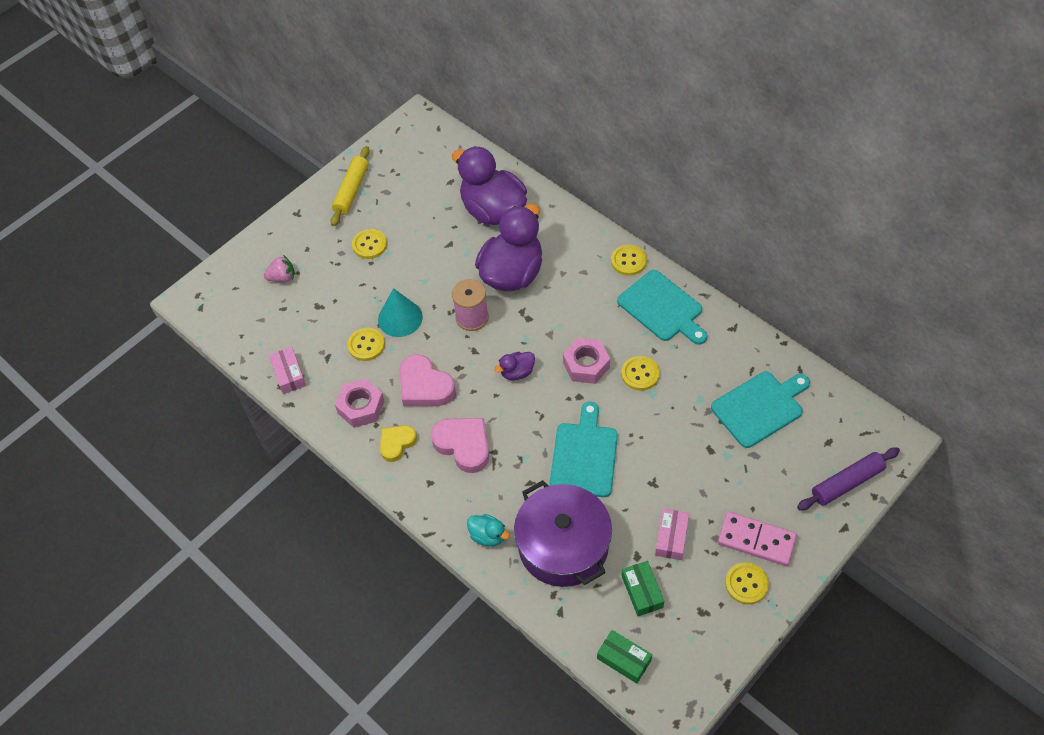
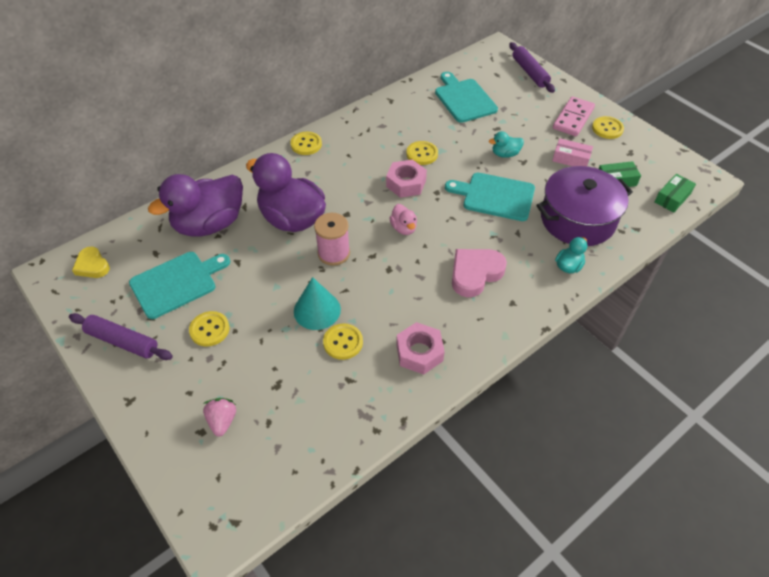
camera: 85 degrees left, 5 degrees down
(289, 374) = (363, 420): pink box -> none
(351, 190) = (122, 341): yellow rolling pin -> purple rolling pin
(397, 443) = (467, 325): yellow heart -> yellow heart (92, 265)
(424, 386) = (404, 297): pink heart -> none
(517, 372) = (403, 228): purple duck -> pink duck
(662, 308) = (361, 133): turquoise cutting board -> turquoise cutting board (176, 283)
(662, 462) = (505, 154): none -> turquoise duck

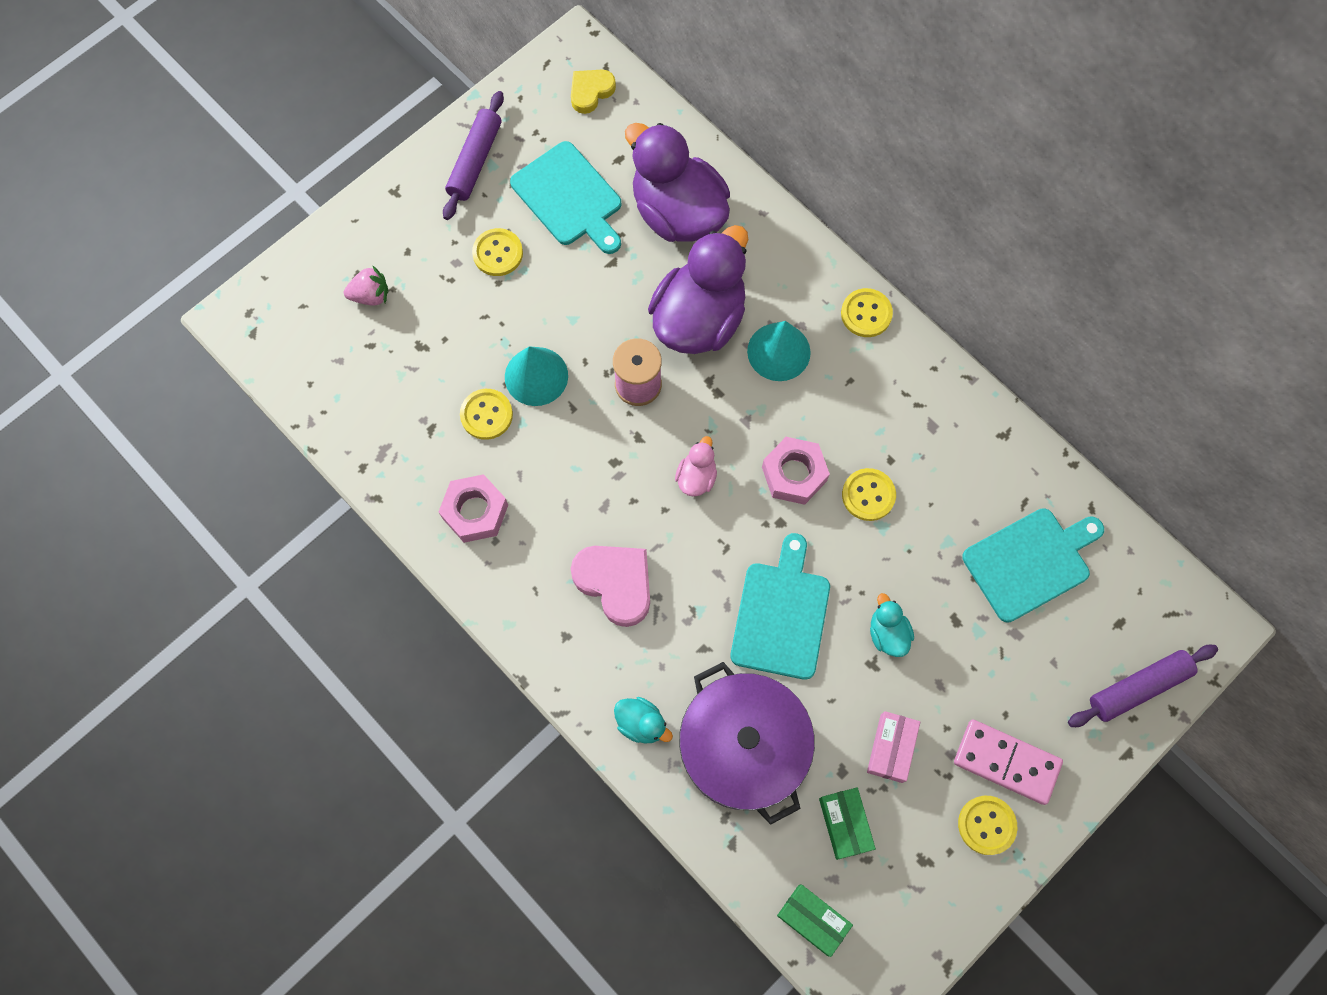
camera: 85 degrees right, 20 degrees up
(323, 183) = (778, 351): none -> turquoise cone
(403, 228) = (696, 477): pink duck -> pink duck turned 135 degrees clockwise

